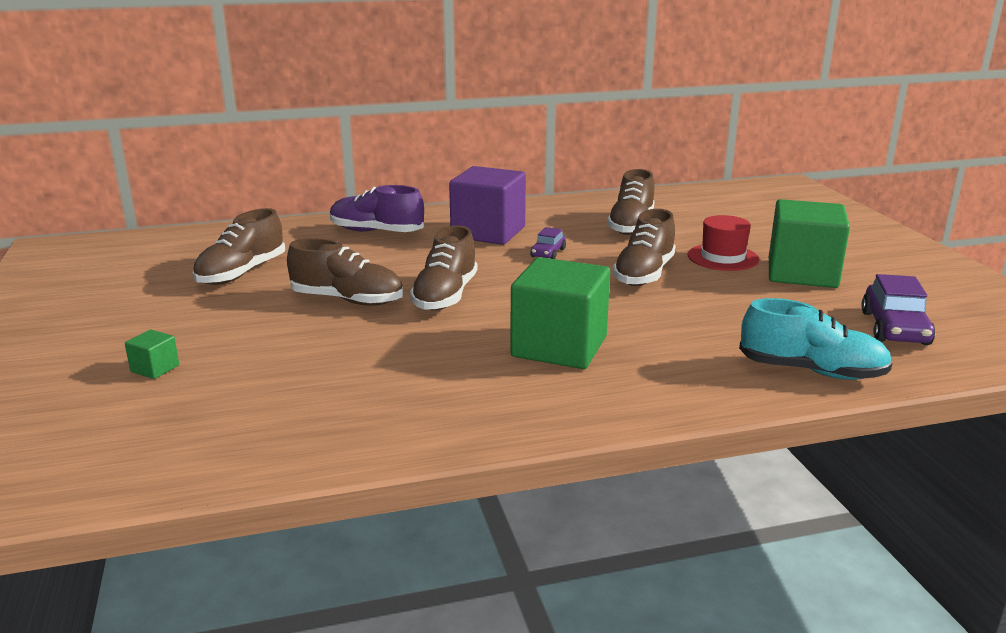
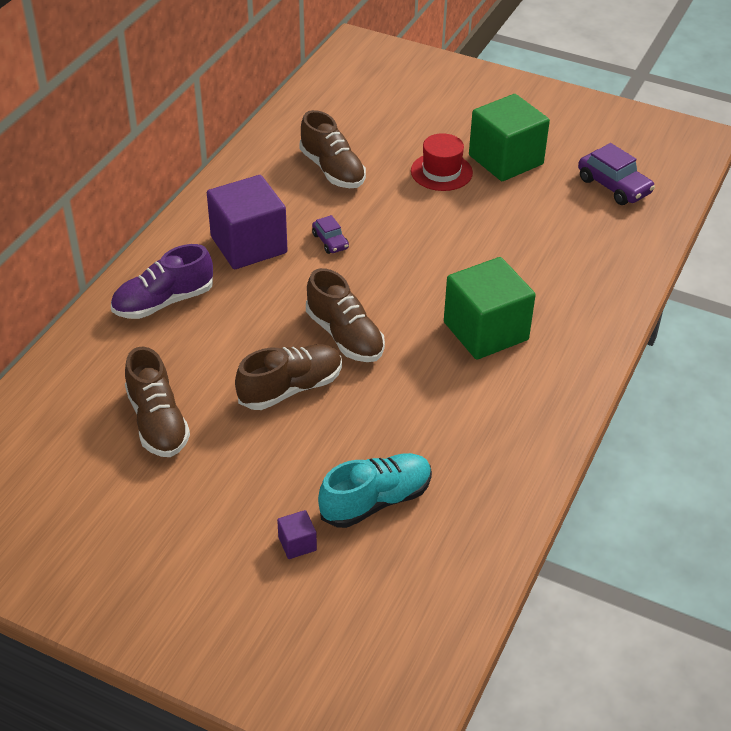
camera: 50 degrees left, 20 degrees up
(155, 368) = (297, 543): green cube -> purple cube
(644, 274) = (423, 223): brown shoe -> none
(811, 371) = (625, 255): turquoise shoe -> turquoise shoe (376, 501)

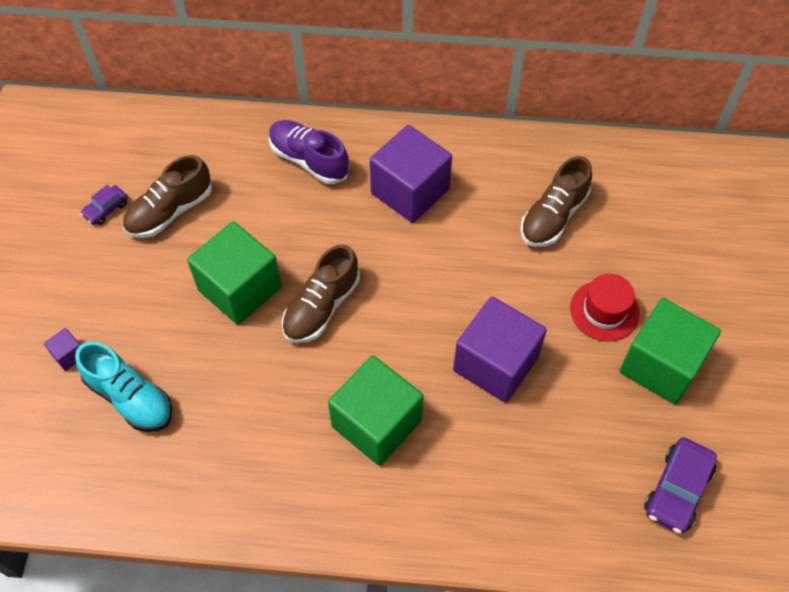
camera: 70 degrees right, 15 degrees up
(290, 388) = (240, 289): brown shoe -> green cube
(330, 241) = (445, 251): purple car -> purple car (106, 209)
(461, 245) = (495, 364): none -> purple cube

